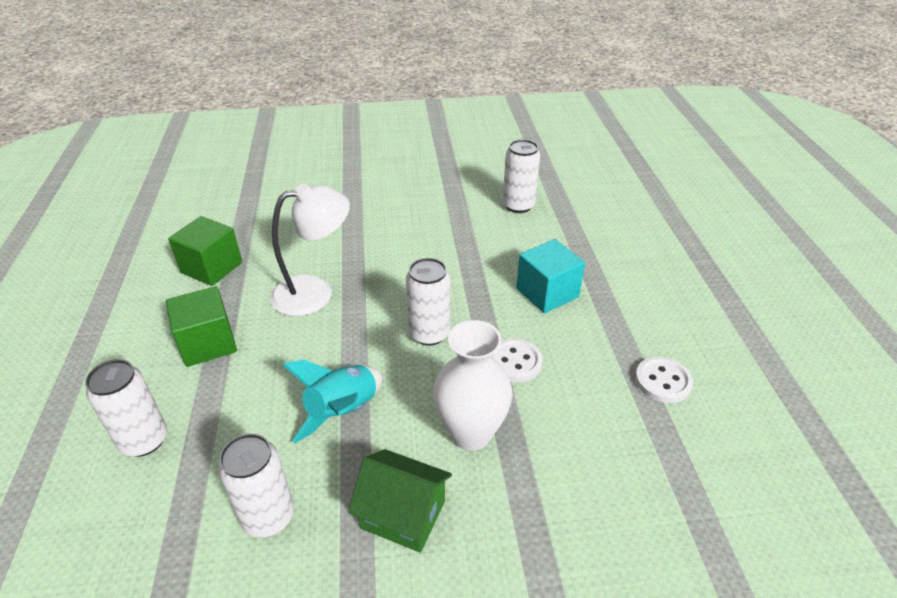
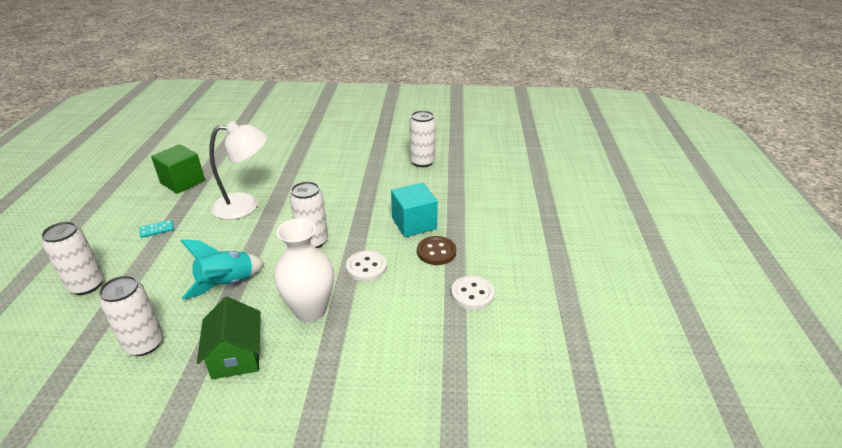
camera: 10 degrees right, 5 degrees down
(208, 343) = (157, 230): green cube -> turquoise domino
(403, 514) = (236, 356): green house -> green house turned 45 degrees clockwise
(592, 329) = (436, 252): none -> brown button

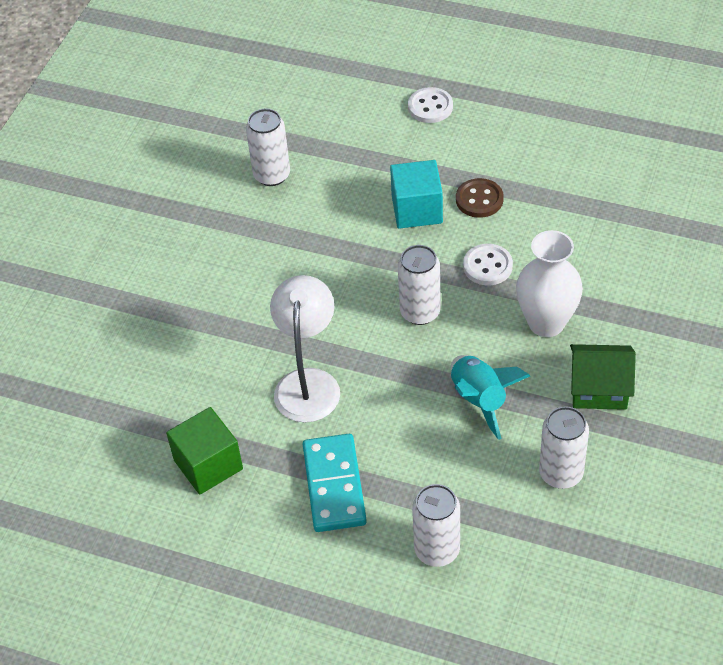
camera: 70 degrees left, 15 degrees up
(157, 230) = (334, 485): turquoise domino -> turquoise domino, size x2.28
(472, 294) = (558, 185): white button -> white button (430, 107)

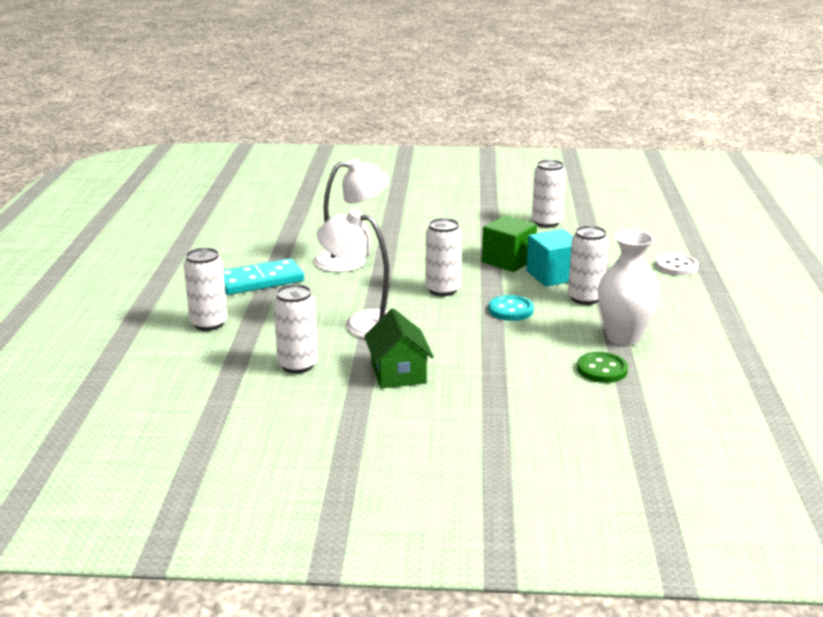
camera: 70 degrees right, 25 degrees down
(208, 464) = (266, 240): green cube -> green cube (508, 261)
(479, 199) = (585, 298): brown button -> white can
(479, 400) = (362, 323): turquoise rocket -> white lamp
(487, 266) = (510, 310): white button -> turquoise button
(546, 323) = (462, 341): white vase -> white vase (623, 337)
(629, 231) = (602, 369): none -> green button

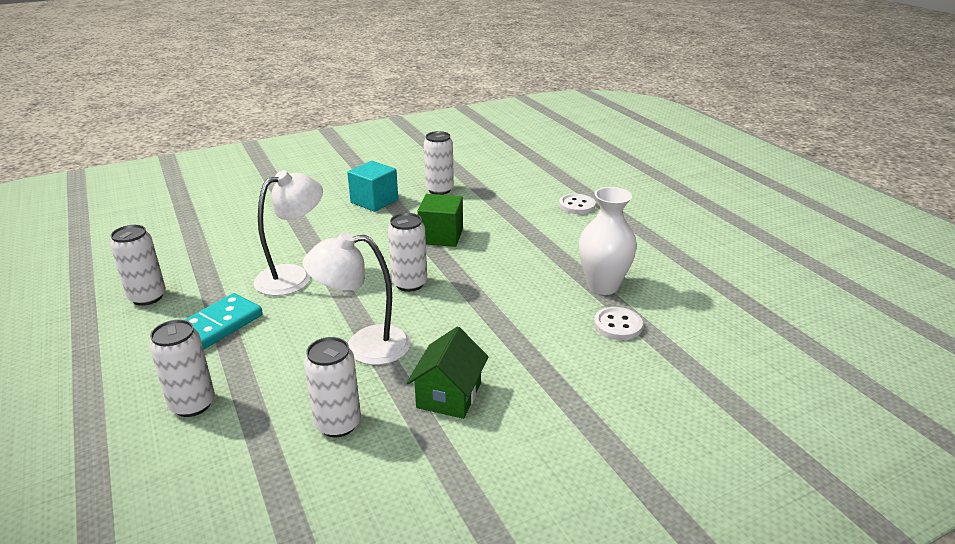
camera: 30 degrees left, 5 degrees up
(398, 373) = (449, 395): green house -> green house turned 60 degrees clockwise
(510, 310) = (488, 287): turquoise button -> none
(553, 275) = (491, 241): turquoise cube -> turquoise cube (374, 201)
(585, 298) = (537, 256): white can -> white can (147, 297)
(602, 369) = (617, 325): green button -> white button

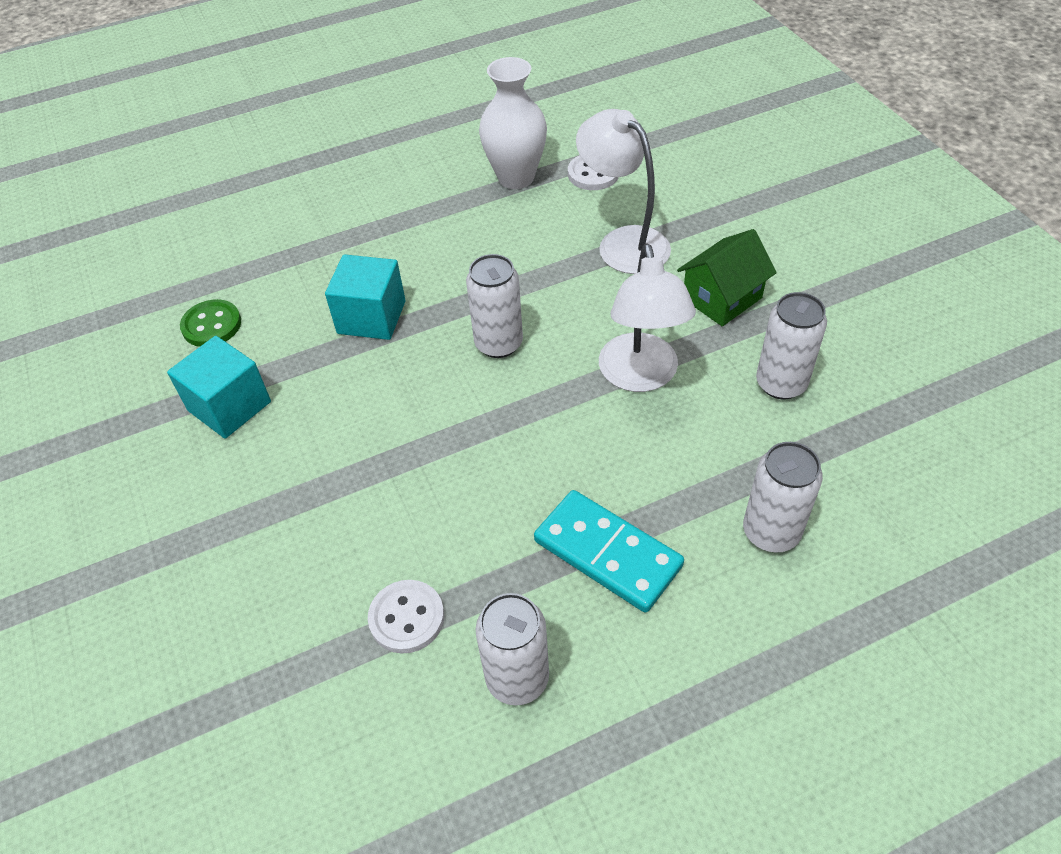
camera: 85 degrees left, 20 degrees up
(293, 276) = (467, 479): white lamp -> white lamp (623, 242)
(439, 190) = (212, 325): white can -> green button
(441, 236) = (371, 317): green cube -> turquoise cube
(449, 395) = (722, 298): green house -> green house turned 60 degrees counterclockwise
(577, 205) = (310, 184): white button -> white button (406, 618)

